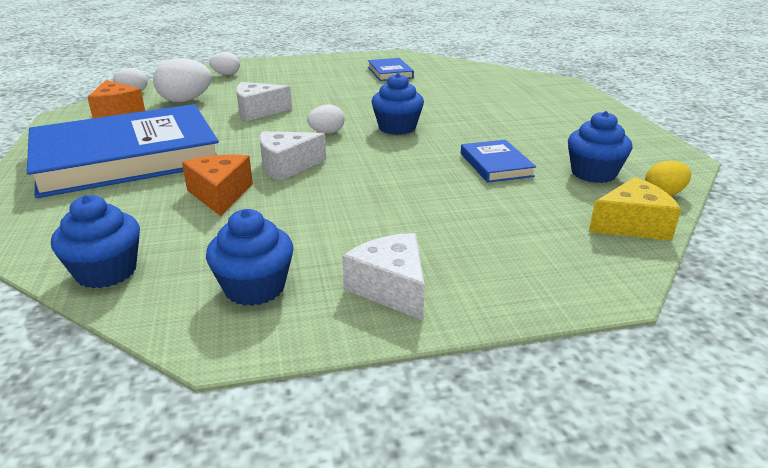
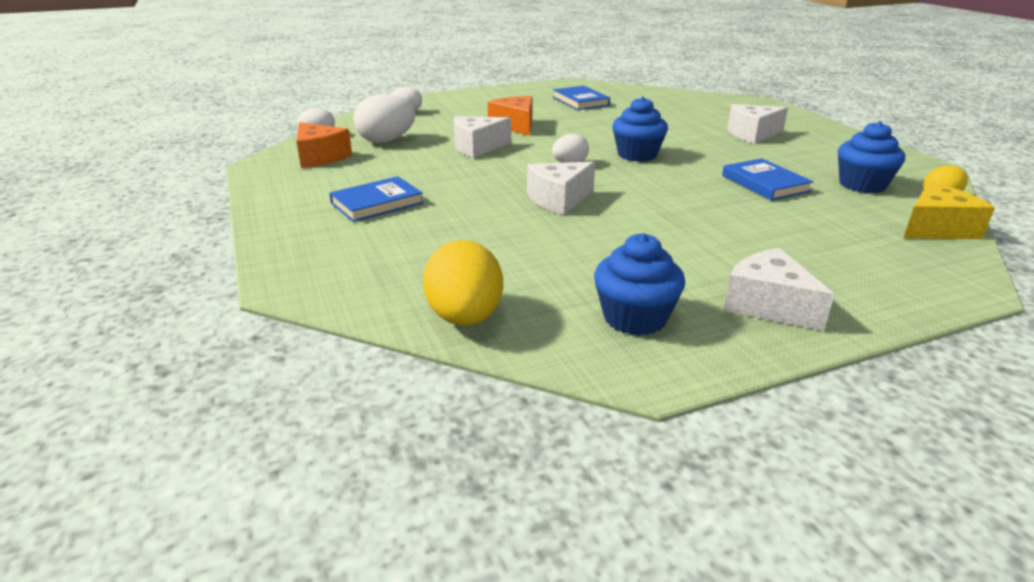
camera: 10 degrees left, 0 degrees up
(106, 272) = (465, 318): blue cupcake -> yellow egg
(127, 158) = (377, 203): blue book -> blue book, size x0.42
(220, 194) = (515, 232): orange cheese -> orange cheese (515, 126)
(527, 114) = (752, 134): none -> white cheese

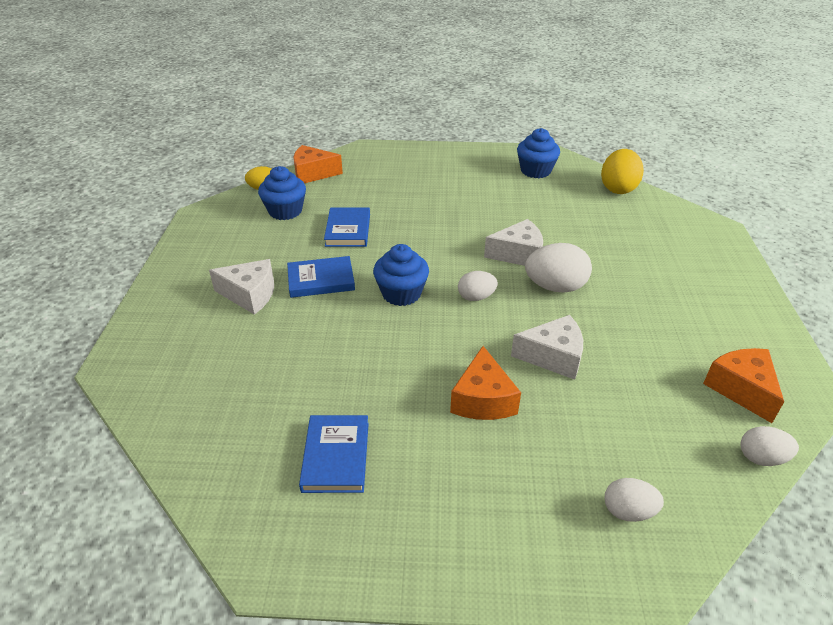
camera: 155 degrees left, 10 degrees up
(377, 203) = (668, 288): blue book -> blue book (321, 280)
(386, 141) = (662, 408): white egg -> white egg (555, 287)
(768, 305) = (467, 162): white cheese -> none
(936, 228) = (313, 173): yellow cheese -> orange cheese

